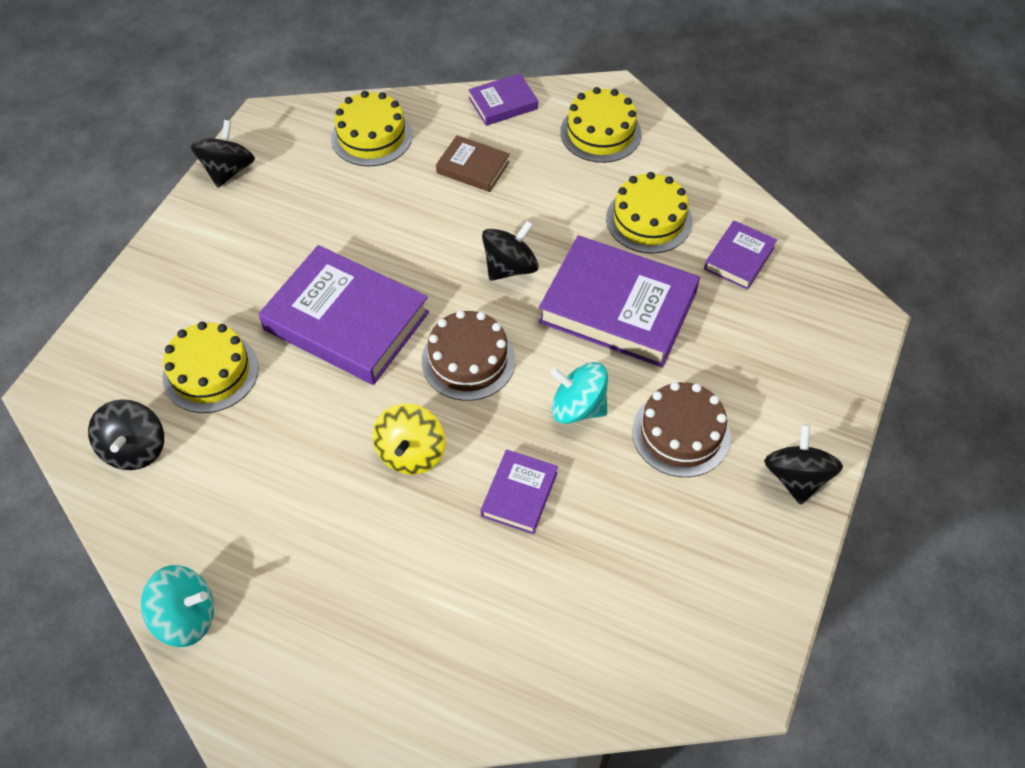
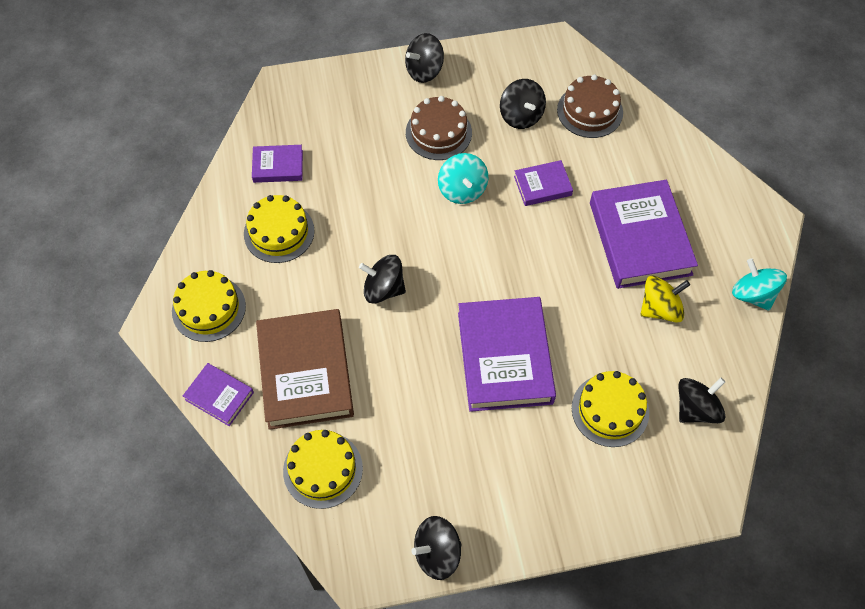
camera: 125 degrees left, 5 degrees up
(411, 453) = (564, 254): yellow spinning top -> yellow spinning top (660, 309)
(468, 360) = (476, 266): brown cake -> brown cake (590, 111)
(473, 167) = (305, 372): brown book -> brown book, size x2.01
(618, 307) = (370, 210): purple book -> purple book (640, 238)
(643, 542) = (521, 116): none -> black spinning top

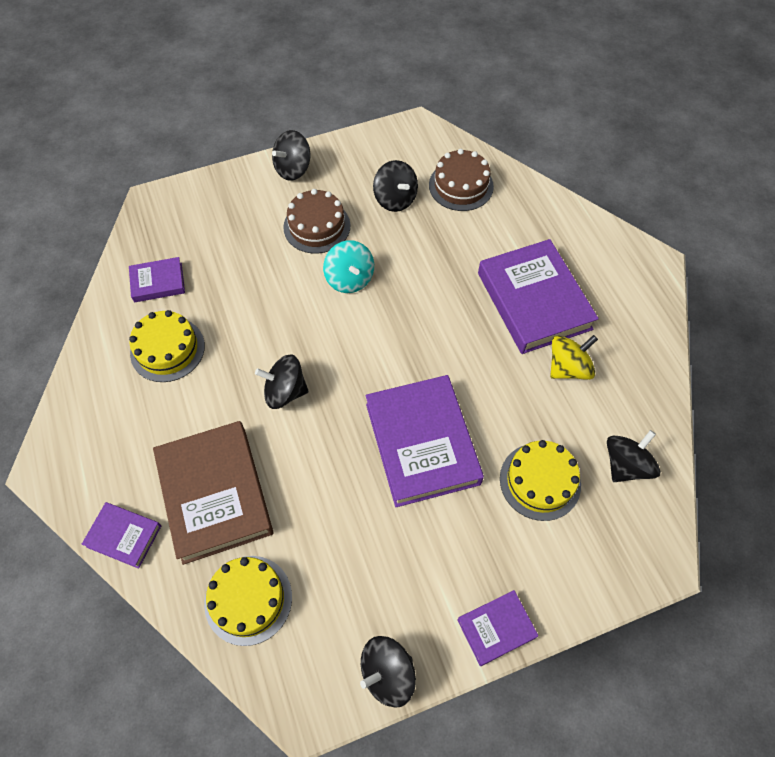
camera: 10 degrees left, 0 degrees up
(209, 308) = (101, 441): yellow cake -> none
(542, 185) = (428, 263): purple book -> purple book (496, 628)
(753, 294) = (655, 339): turquoise spinning top -> none

